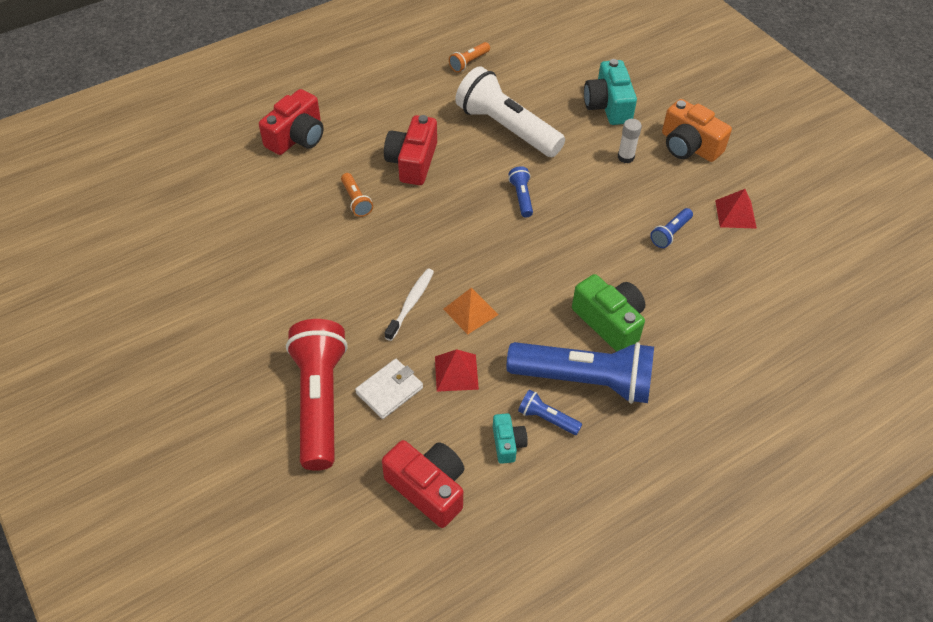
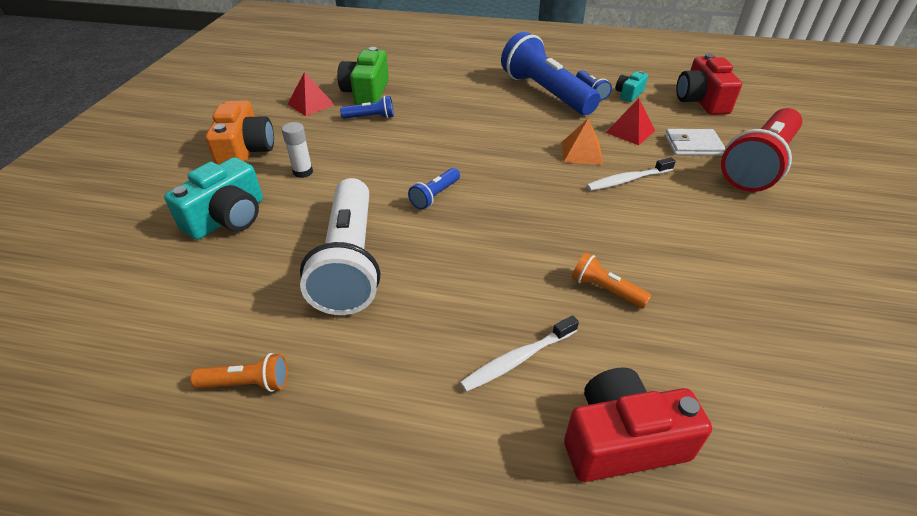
camera: 135 degrees left, 10 degrees down
(356, 200) = (605, 290): orange flashlight -> orange flashlight turned 75 degrees counterclockwise
(369, 139) = (518, 359): none -> white toothbrush
(412, 162) = (496, 292): red camera -> none
(609, 322) = (489, 104): green camera -> green camera (366, 92)

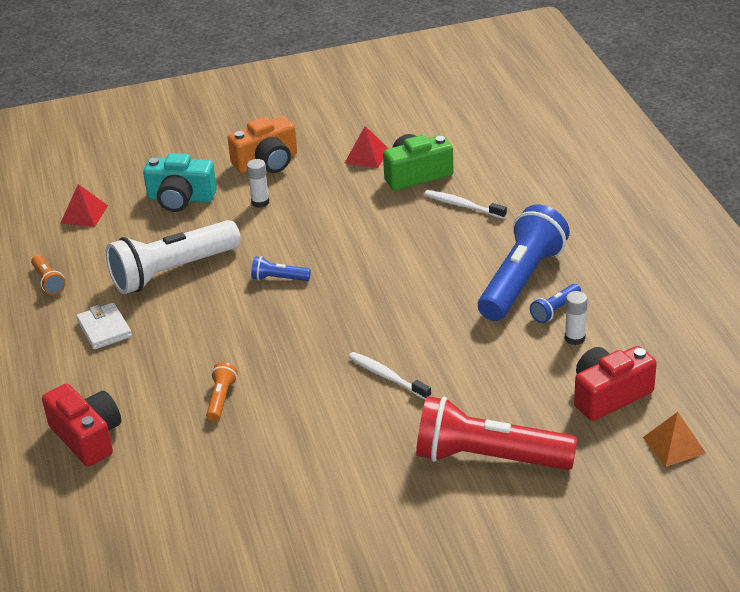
camera: 65 degrees right, 5 degrees down
(370, 117) = (372, 197): blue flashlight -> none
(518, 359) = (127, 377): white toothbrush -> white toothbrush (463, 206)
(582, 152) = (414, 337): orange pyramid -> orange pyramid (674, 445)
(629, 94) = (574, 338): turquoise camera -> white glue stick
(630, 131) = (485, 358): red pyramid -> red pyramid (84, 214)
(693, 145) = (491, 406): white wallet -> white wallet (104, 329)

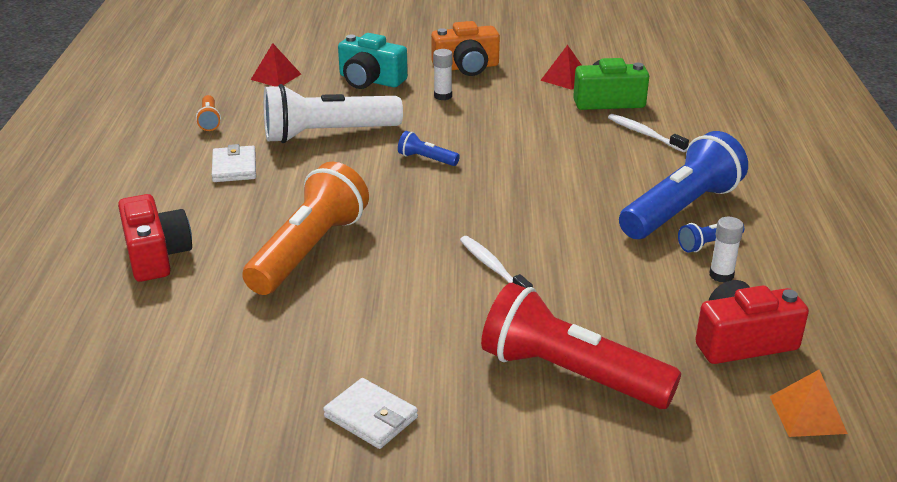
camera: 15 degrees right, 5 degrees down
(221, 399) = (308, 250): orange flashlight -> orange flashlight, size x2.32
(350, 534) = (371, 417): none -> white wallet

